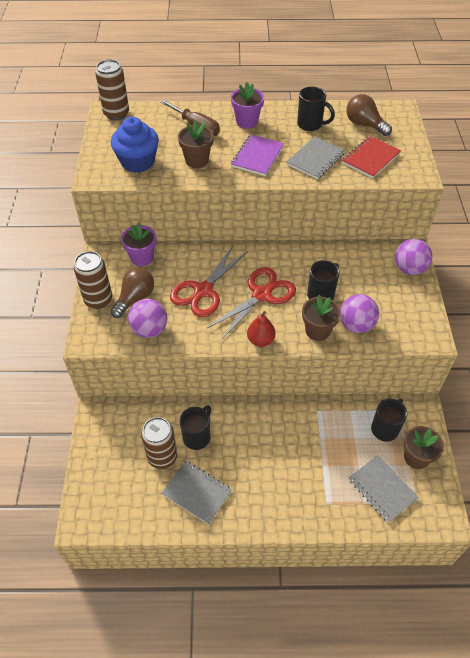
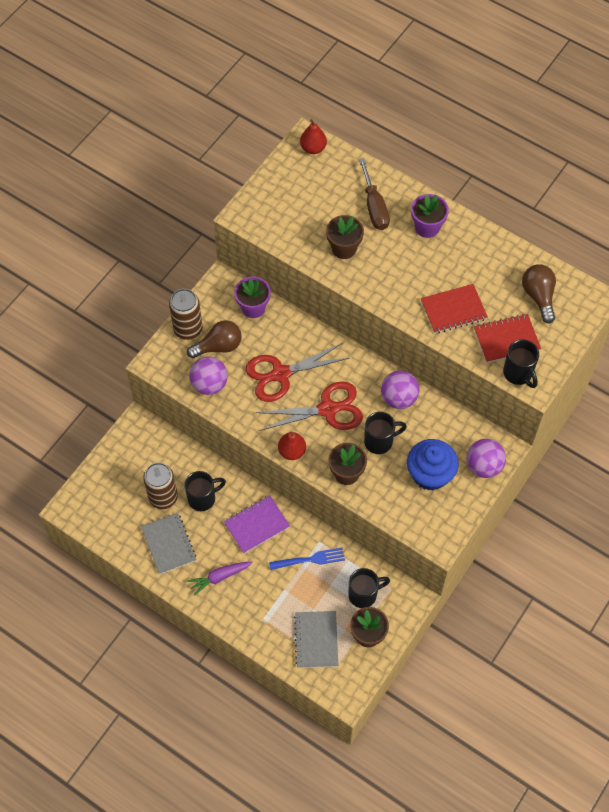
camera: 35 degrees right, 10 degrees up
(116, 114) = (313, 148): brown can -> red pear
(137, 162) = (291, 219): blue cupcake -> blue cupcake (430, 474)
(257, 156) = (402, 275): purple notebook -> purple notebook (256, 525)
(262, 491) = (219, 577): none -> purple carrot
(310, 125) = (485, 266): black mug -> black mug (518, 374)
(315, 159) = (453, 310): grey notebook -> red notebook
(322, 429) = (310, 560): none -> blue fork
(356, 325) = (384, 489): purple ball -> purple ball (398, 398)

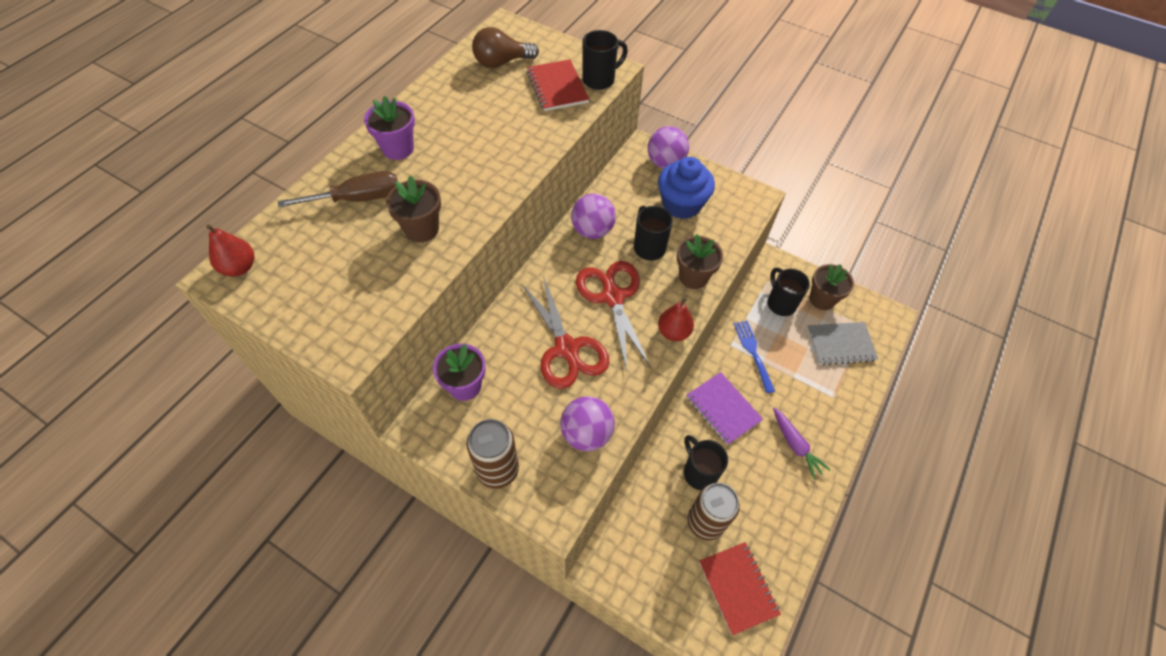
camera: 95 degrees left, 5 degrees down
(168, 544) = (767, 509): grey notebook -> none
(218, 346) = (526, 426): brown light bulb -> none
(453, 310) = (519, 127): red notebook -> red notebook (737, 588)

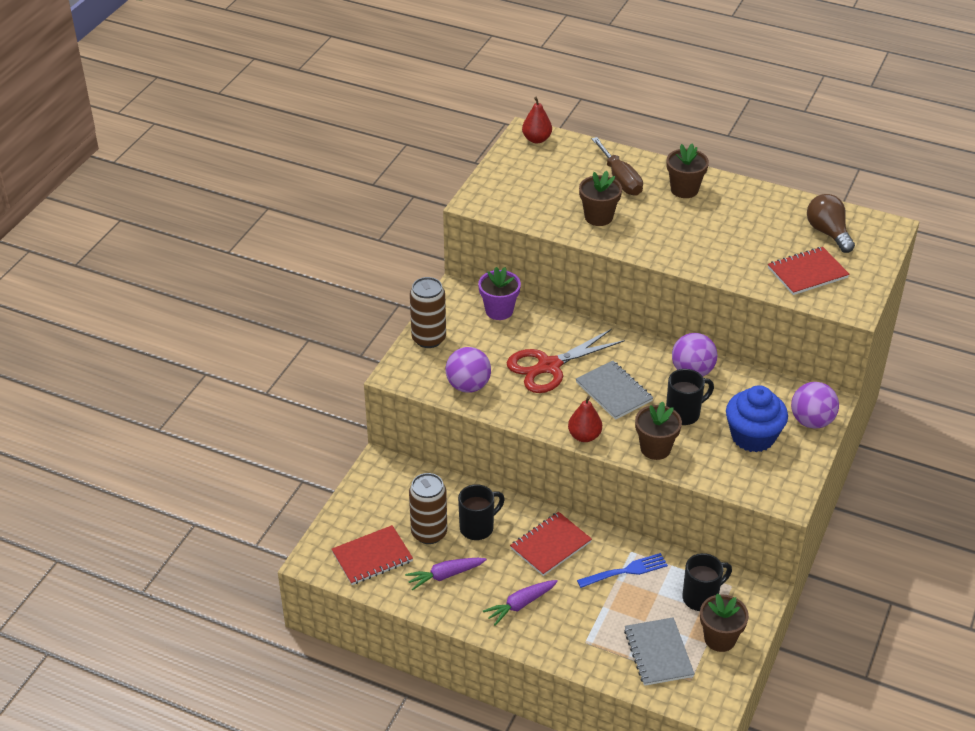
camera: 85 degrees right, 15 degrees down
(398, 148) = (684, 189): purple flower pot -> brown flower pot
(600, 80) = (832, 300): black mug -> none
(612, 297) = (613, 392): red scissors -> grey notebook
(723, 409) = (550, 545): purple notebook -> red notebook
(762, 512) = (445, 575): none -> purple carrot

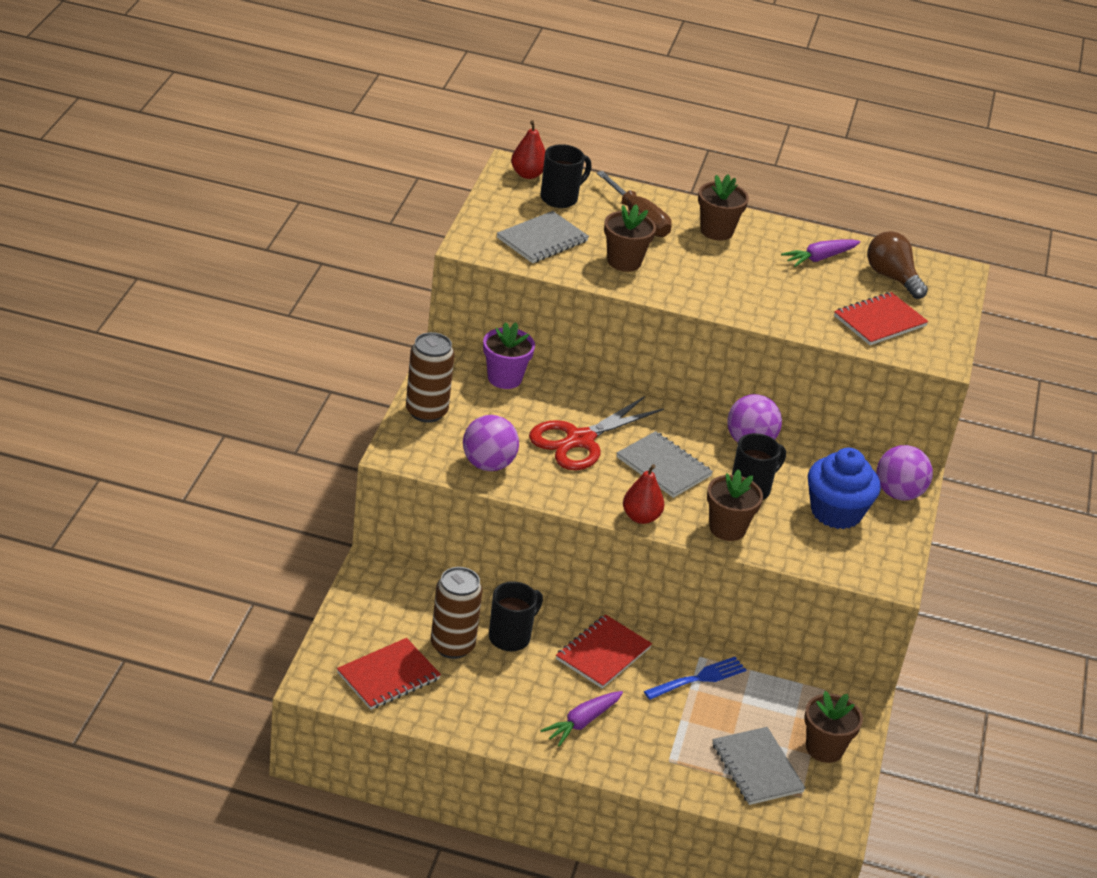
camera: 15 degrees left, 5 degrees down
(445, 575) = (483, 694): purple carrot -> purple carrot (819, 258)
(534, 197) = (542, 239): none -> grey notebook
(701, 597) = (793, 704): black mug -> black mug (560, 198)

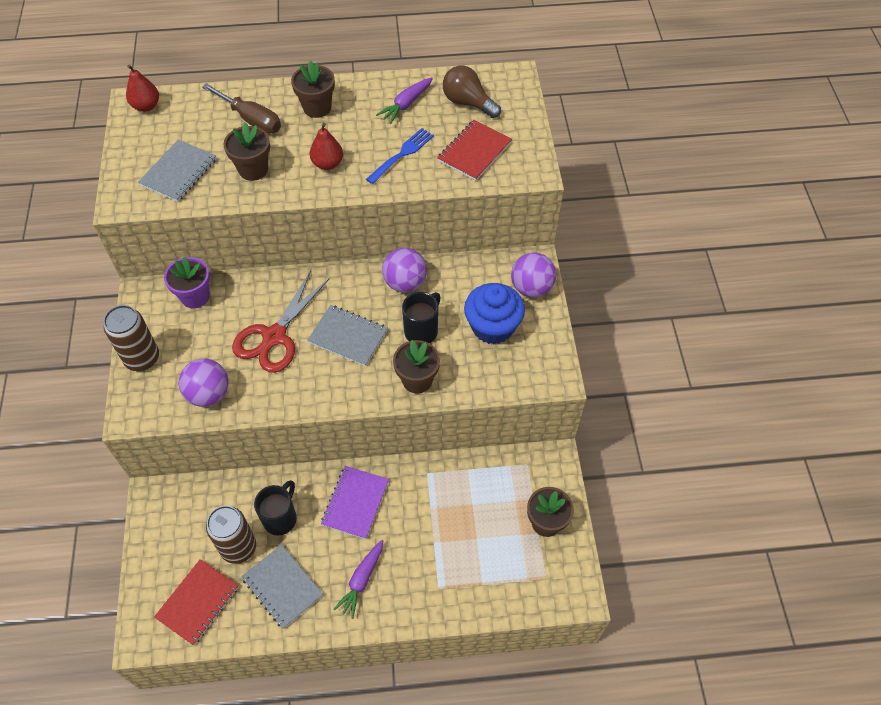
camera: 15 degrees left, 20 degrees up
(560, 198) = (181, 121): black mug -> none
(603, 654) = (355, 503): red notebook -> purple notebook
(641, 517) = (347, 397): red pear -> red pear (327, 164)
(698, 679) = (433, 496): blue fork -> blue fork (402, 155)
(757, 768) = (505, 565): grey notebook -> grey notebook (282, 587)

